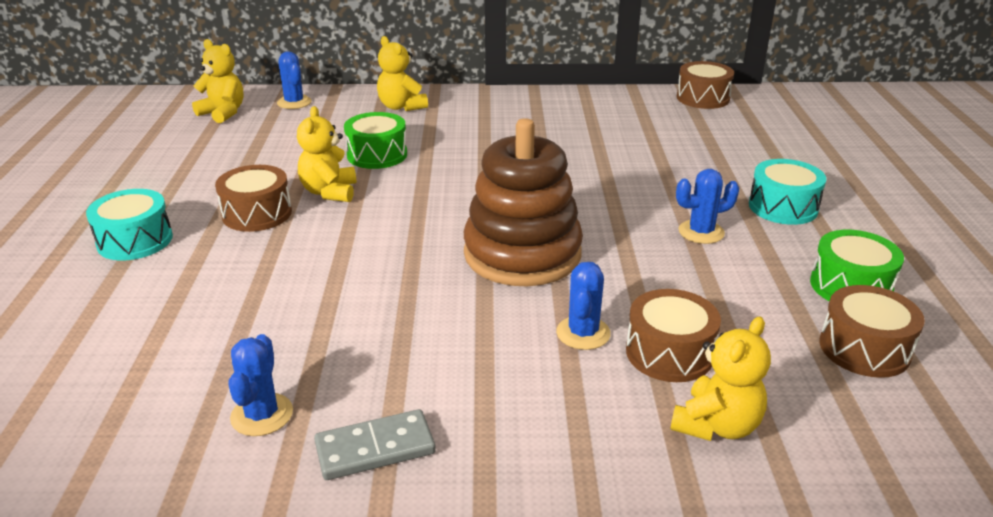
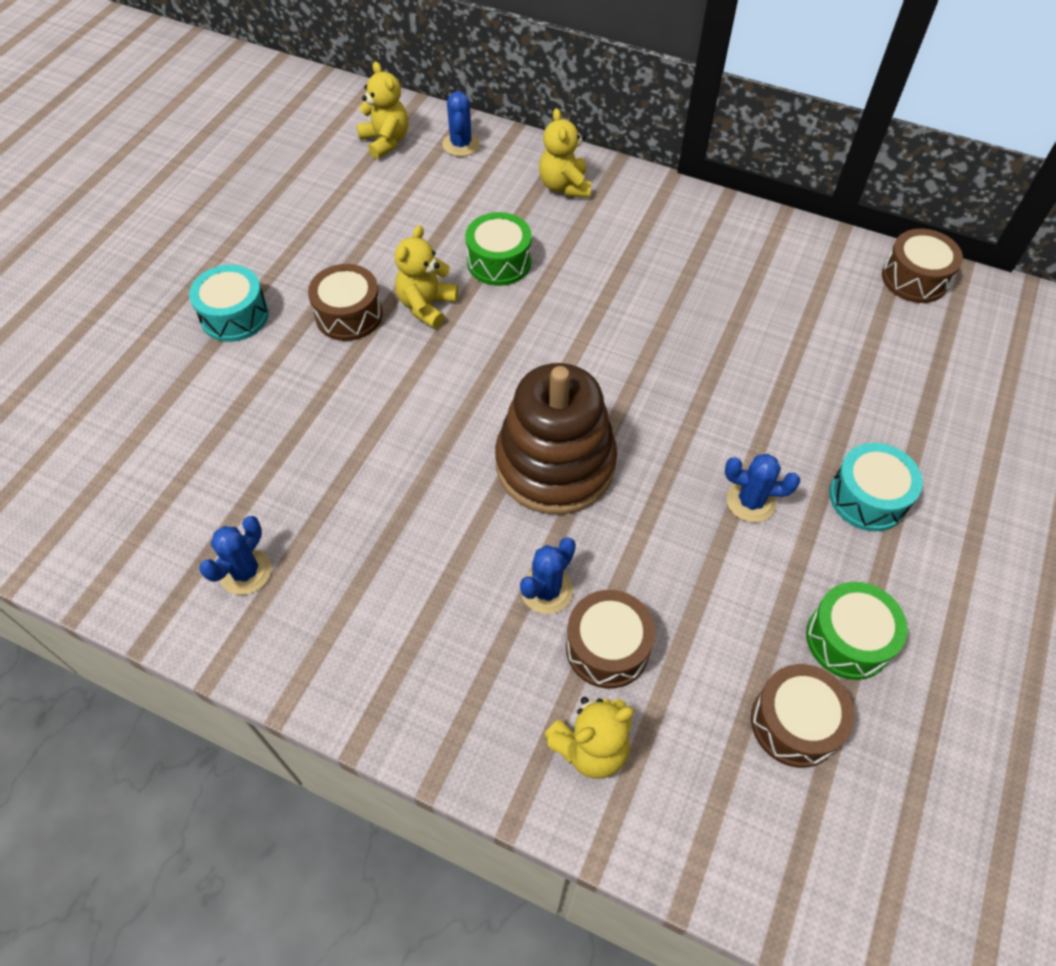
camera: 25 degrees right, 25 degrees up
(375, 448) = (310, 645): grey domino -> none

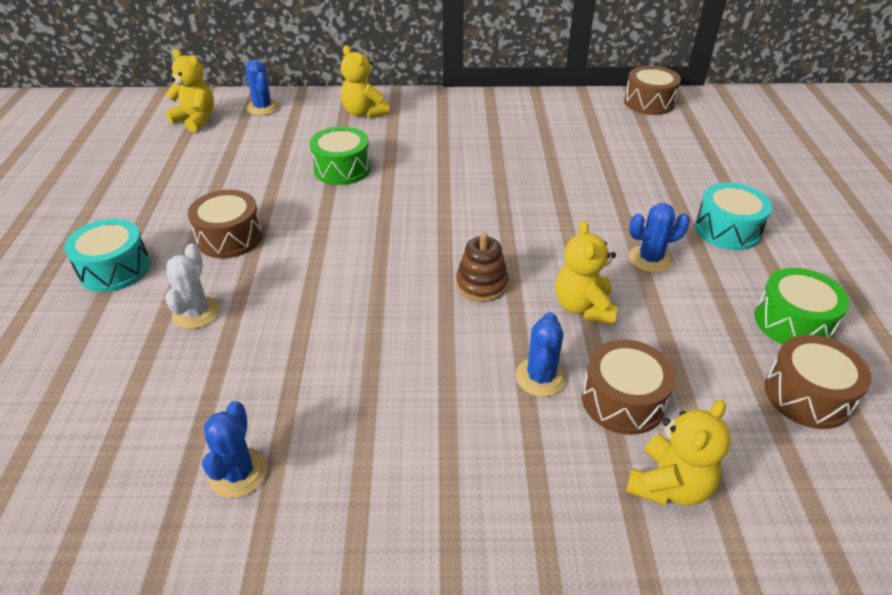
camera: 25 degrees left, 15 degrees down
(282, 394) = (196, 313): none -> white cactus
(426, 306) = (298, 212): yellow teddy bear -> yellow teddy bear (583, 307)
(555, 464) = (481, 284): brown stacking toy -> brown stacking toy, size x0.46

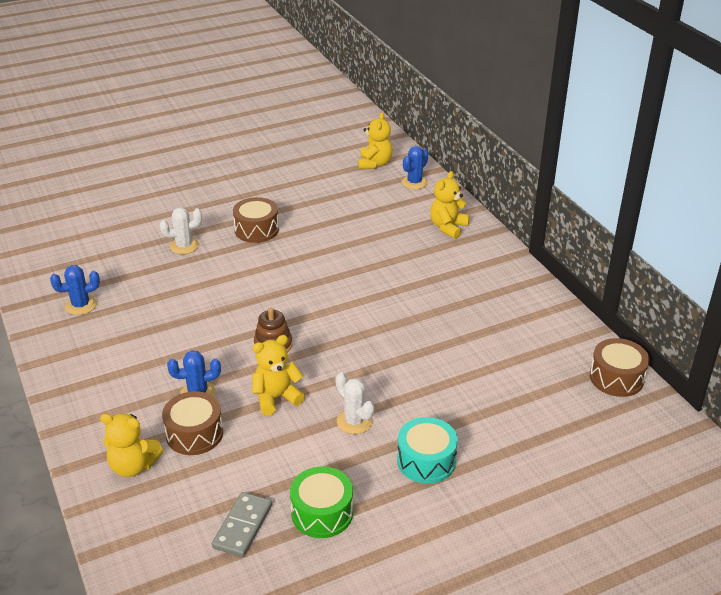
camera: 65 degrees right, 5 degrees down
(115, 269) = (204, 204): turquoise drum -> none
(342, 169) = (363, 244): green drum -> none
(650, 259) = (354, 421): blue cactus -> white cactus
(807, 395) = (242, 526): brown drum -> grey domino

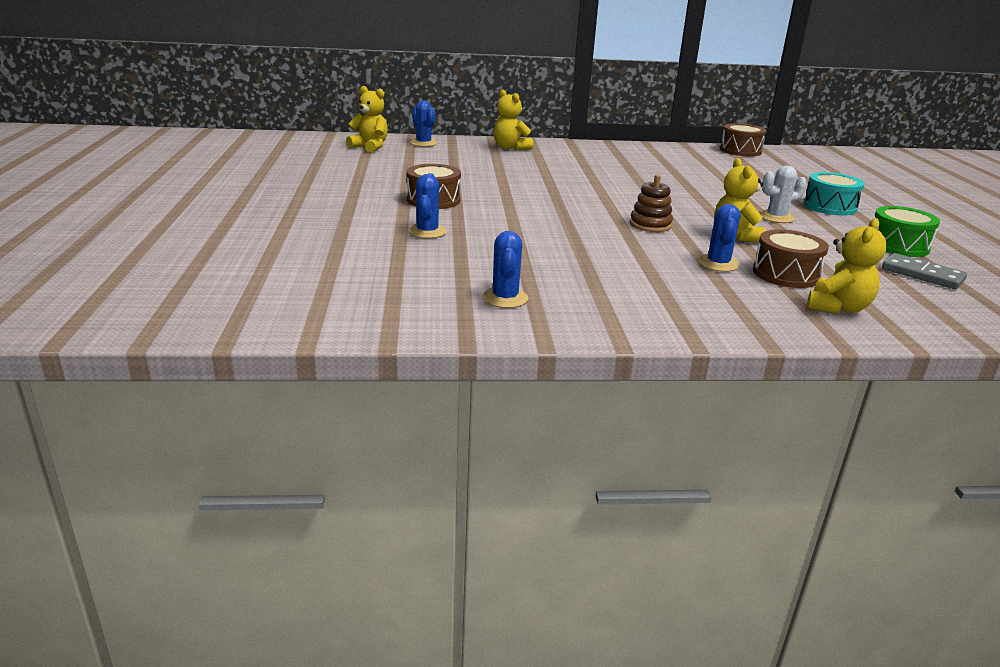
camera: 70 degrees left, 10 degrees down
(184, 246) = (427, 232): white cactus -> blue cactus

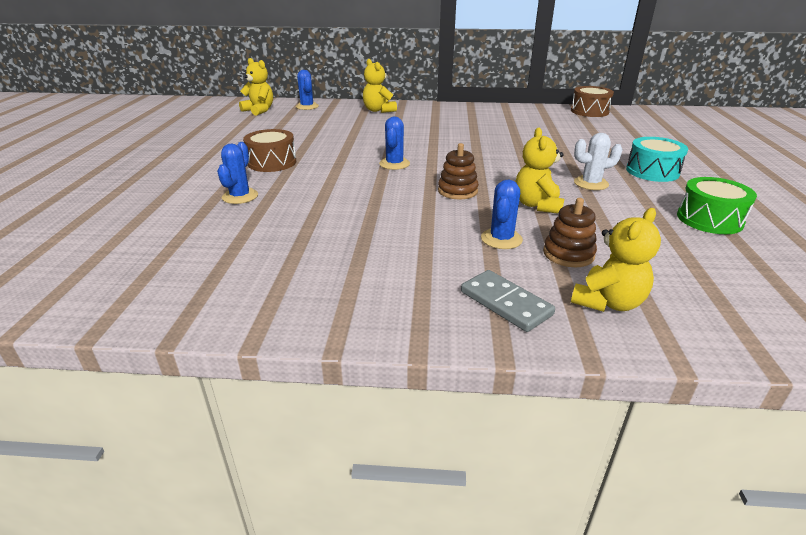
camera: 10 degrees right, 5 degrees up
(505, 298) = (254, 277): blue cactus -> blue cactus (394, 164)
(785, 274) = (568, 254): brown drum -> brown stacking toy
(922, 275) = (725, 258): grey domino -> grey domino (505, 303)

